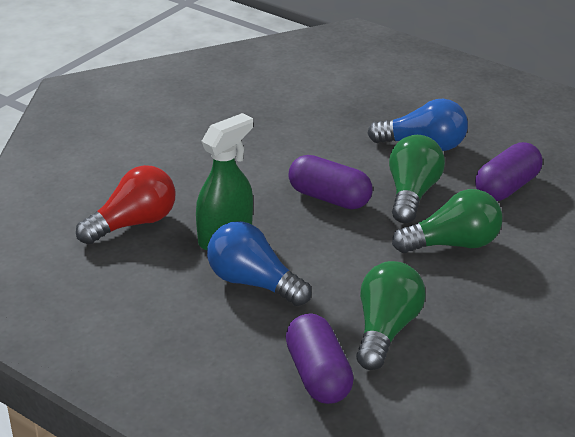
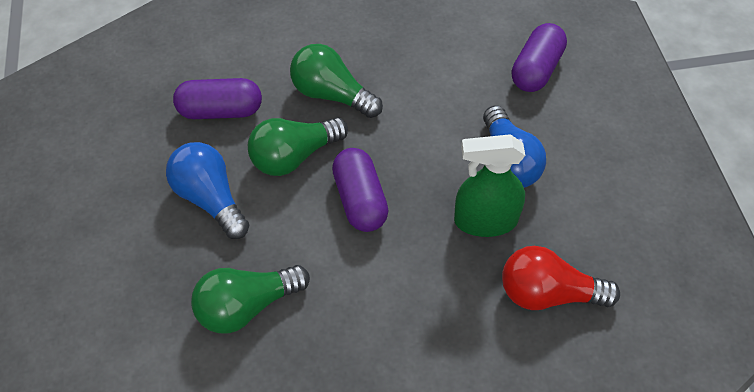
camera: 135 degrees left, 20 degrees up
(385, 330) = (460, 69): green light bulb -> green light bulb (247, 306)

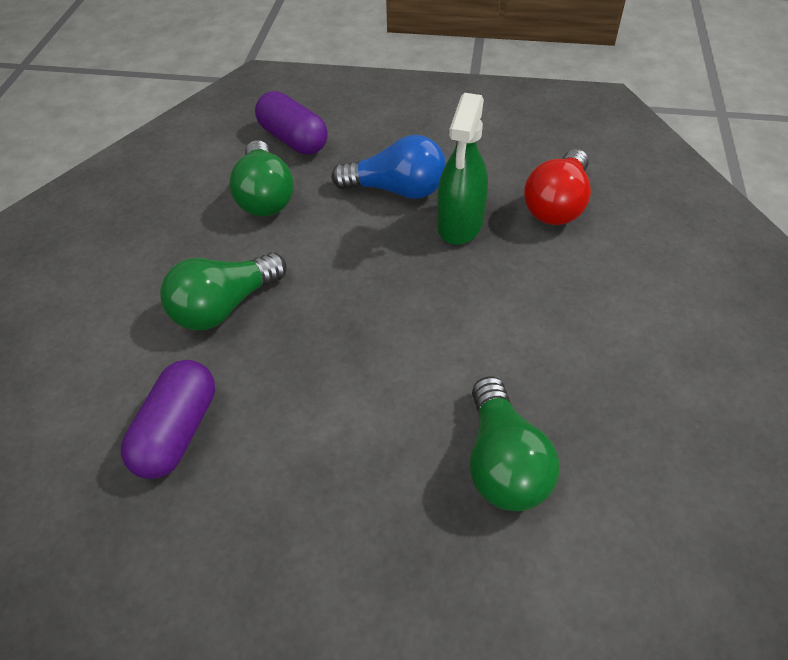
camera: 70 degrees left, 5 degrees down
(210, 199) = (322, 473): blue light bulb -> none
(294, 156) = (298, 365): green light bulb -> green light bulb (265, 196)
(360, 200) = (392, 316): purple capsule -> none

